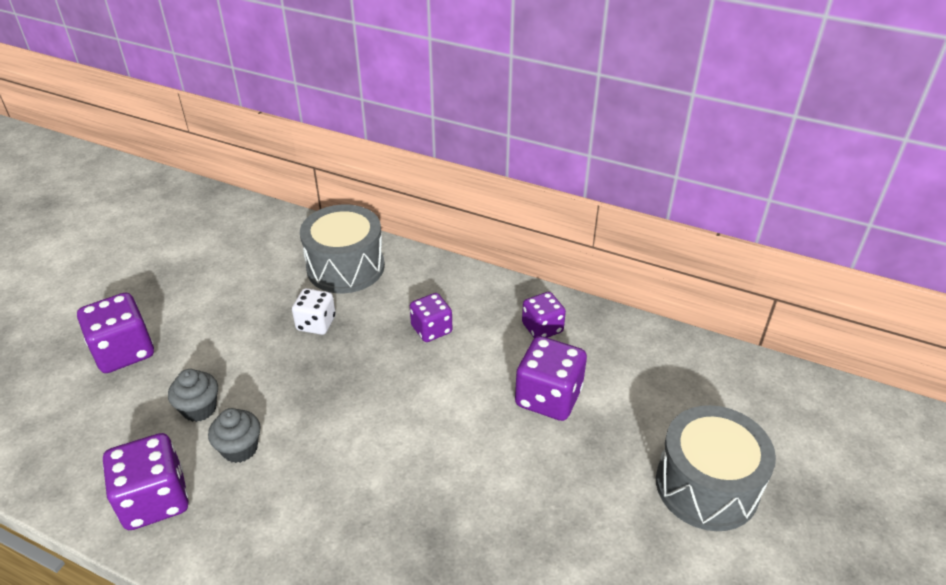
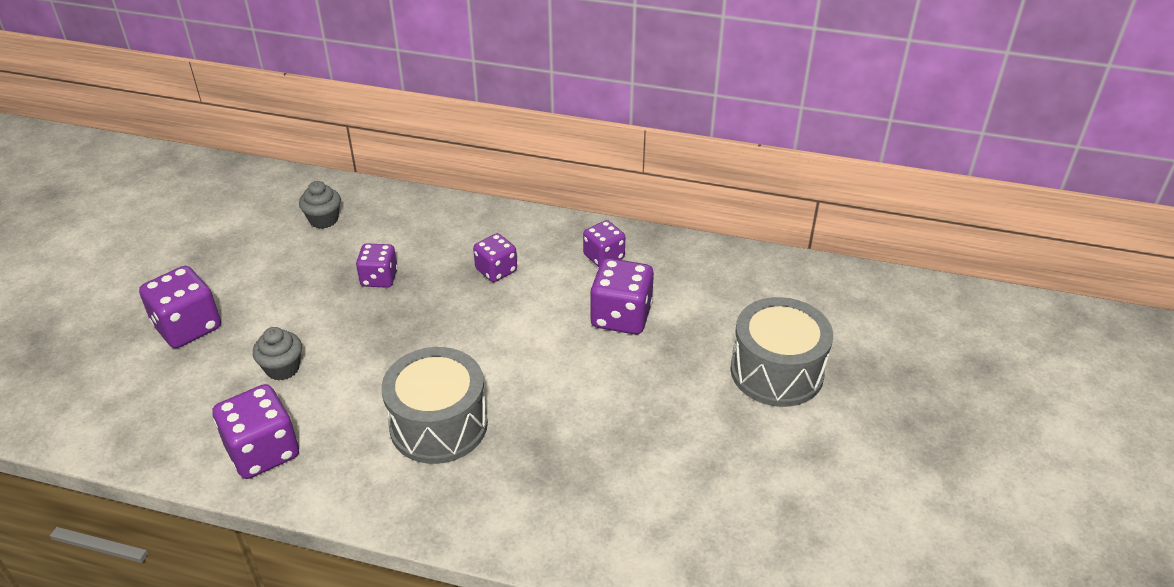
camera: 10 degrees left, 0 degrees up
(240, 448) = (334, 397): grey cupcake -> grey cupcake (324, 220)
(316, 323) = (379, 278): white dice -> purple dice
(345, 267) = (395, 222): grey drum -> grey drum (438, 425)

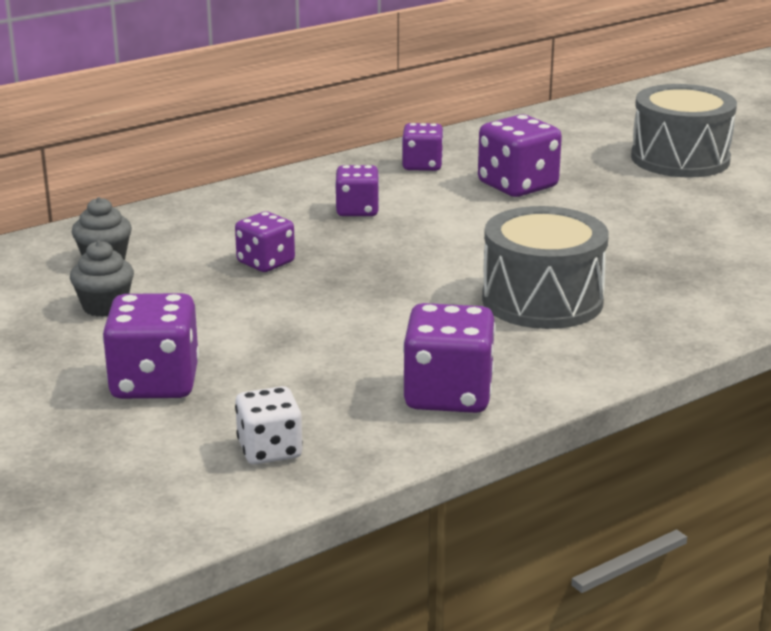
camera: 50 degrees left, 15 degrees down
(141, 415) = (270, 450): none -> white dice
(282, 368) = (327, 349): grey cupcake -> grey cupcake (105, 306)

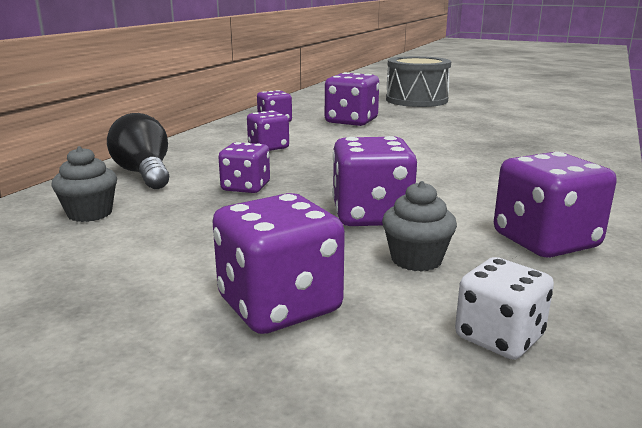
camera: 30 degrees left, 5 degrees down
(105, 306) = (134, 249): grey cupcake -> grey cupcake (416, 260)
(193, 221) = (144, 174): none -> black light bulb
(334, 326) = (371, 216): none -> purple dice
(542, 300) = (481, 170): grey drum -> none

